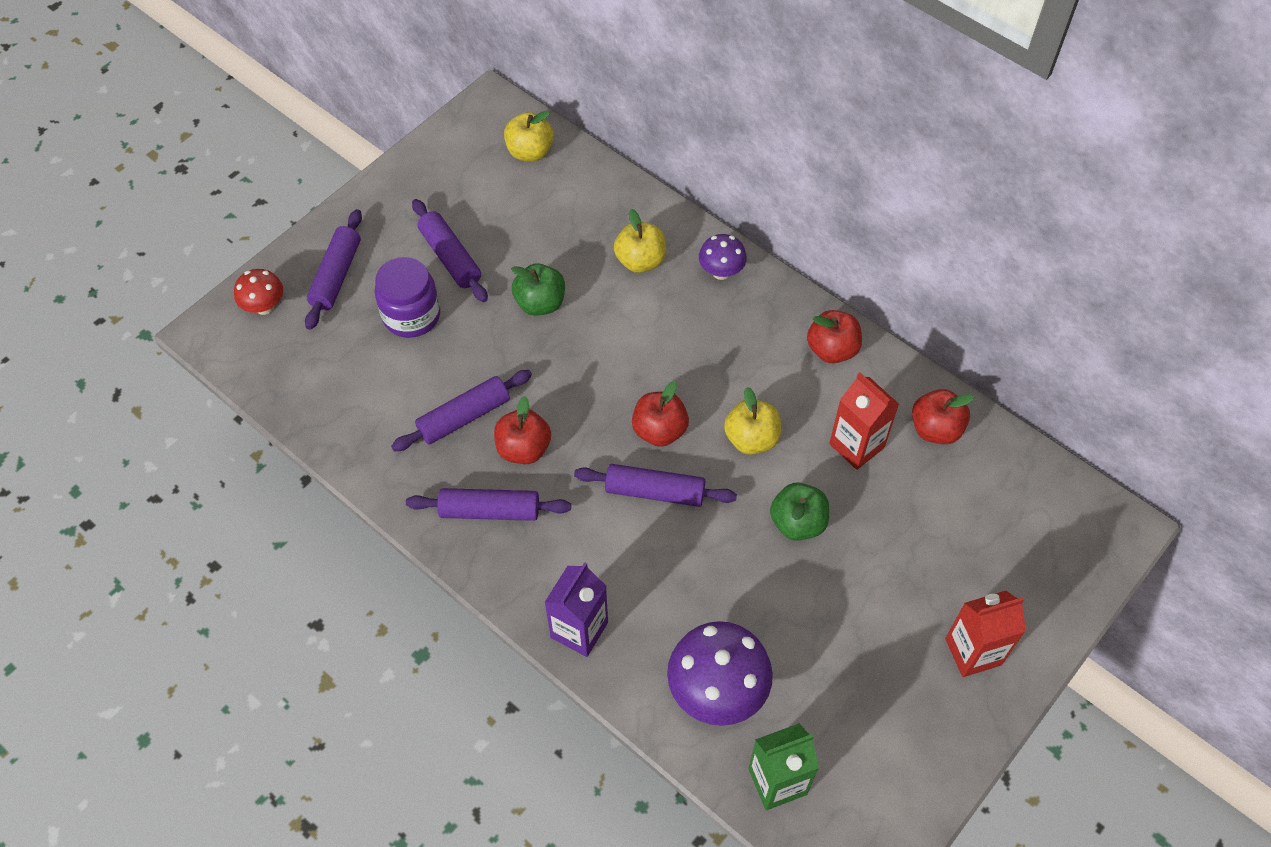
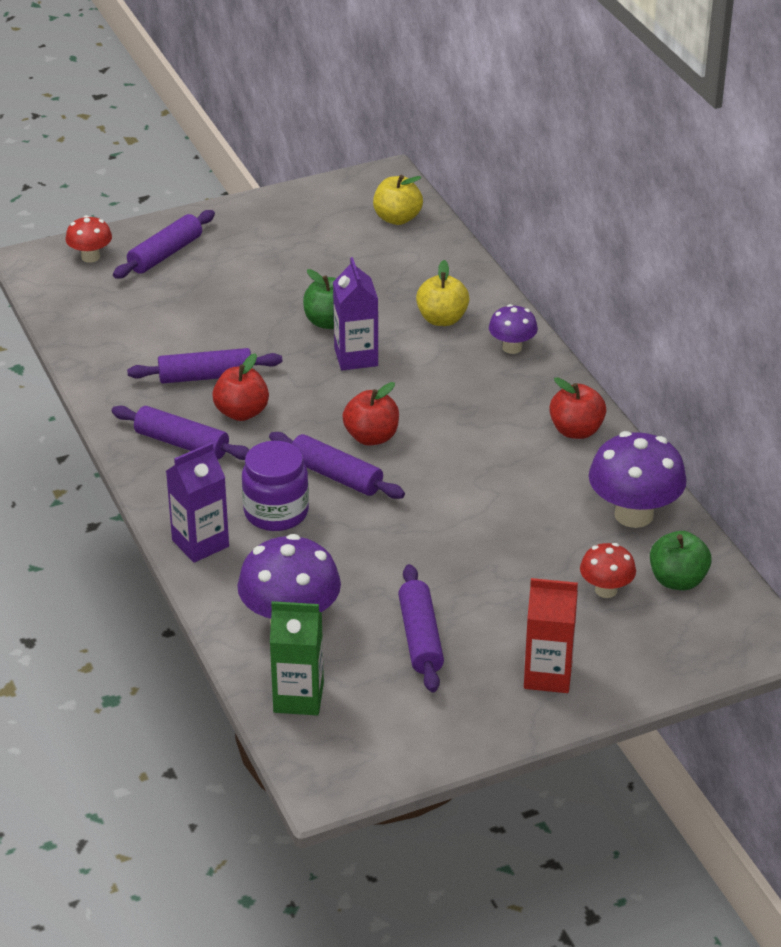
camera: 25 degrees right, 20 degrees down
(411, 315) = (210, 298): purple jar -> purple jar (276, 512)
(450, 257) = (272, 269): purple rolling pin -> purple rolling pin (420, 638)
(590, 337) = (356, 357): none -> purple carton
(751, 439) = (451, 468): yellow apple -> none
(797, 523) = (450, 537): green apple -> green apple (677, 580)
(856, 446) = (547, 502): red carton -> none
(935, 429) = (634, 514): red apple -> purple mushroom
(963, 528) = (606, 590): none -> red mushroom

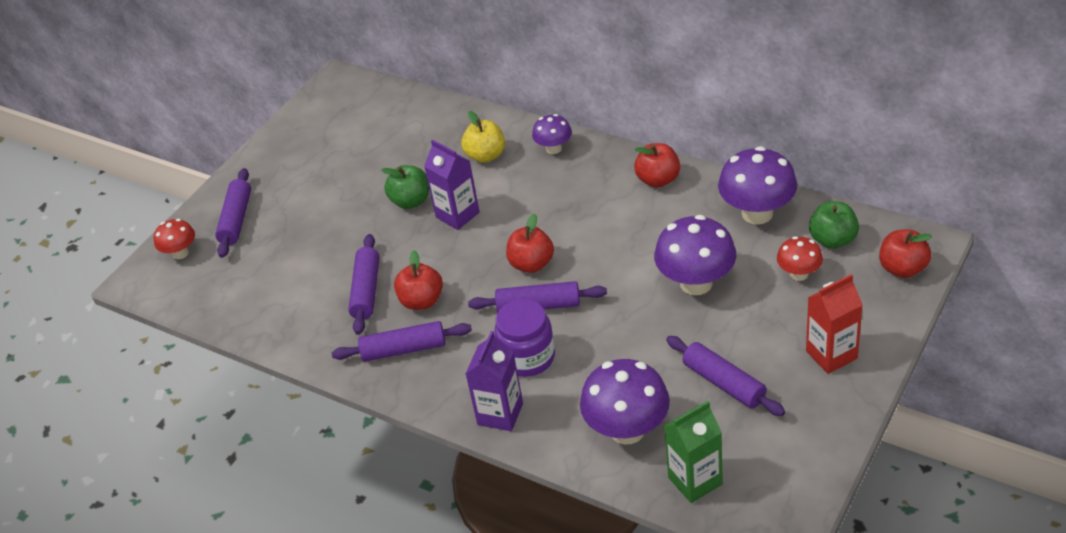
camera: 30 degrees left, 5 degrees up
(205, 376) = (366, 290): purple rolling pin -> purple rolling pin turned 45 degrees counterclockwise
(397, 218) = (377, 104): yellow apple -> none
(499, 540) = (696, 283): none -> purple mushroom
(713, 645) = (902, 268): none -> red apple

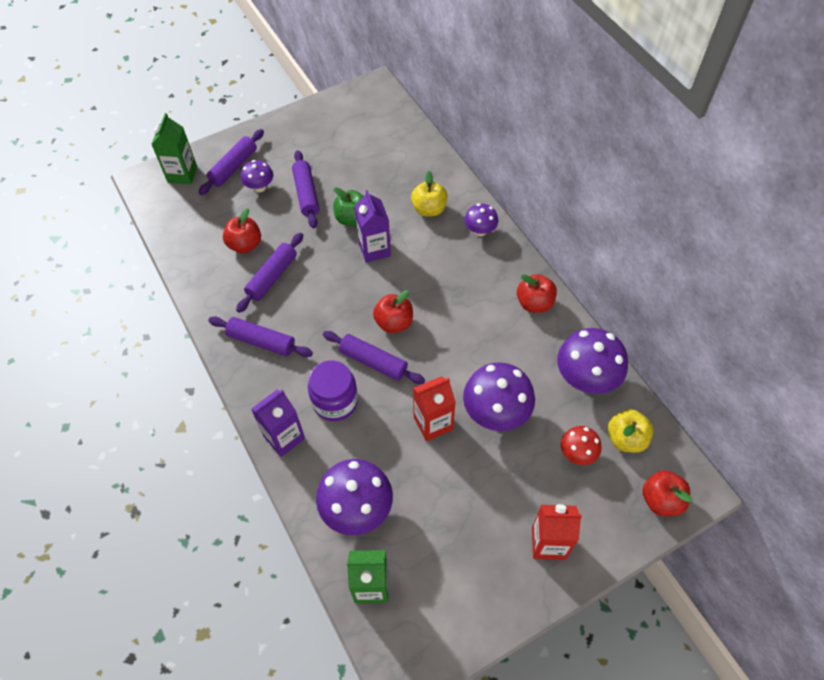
camera: 25 degrees right, 15 degrees up
(180, 253) = (182, 174): red mushroom -> green carton
(282, 222) = (260, 187): none -> purple mushroom
(422, 301) = (301, 308): red apple -> red apple (245, 245)
(642, 323) = (433, 423): none -> red carton
(724, 383) = (452, 515): purple rolling pin -> purple rolling pin (306, 194)
(833, 240) = (626, 438): green apple -> yellow apple

